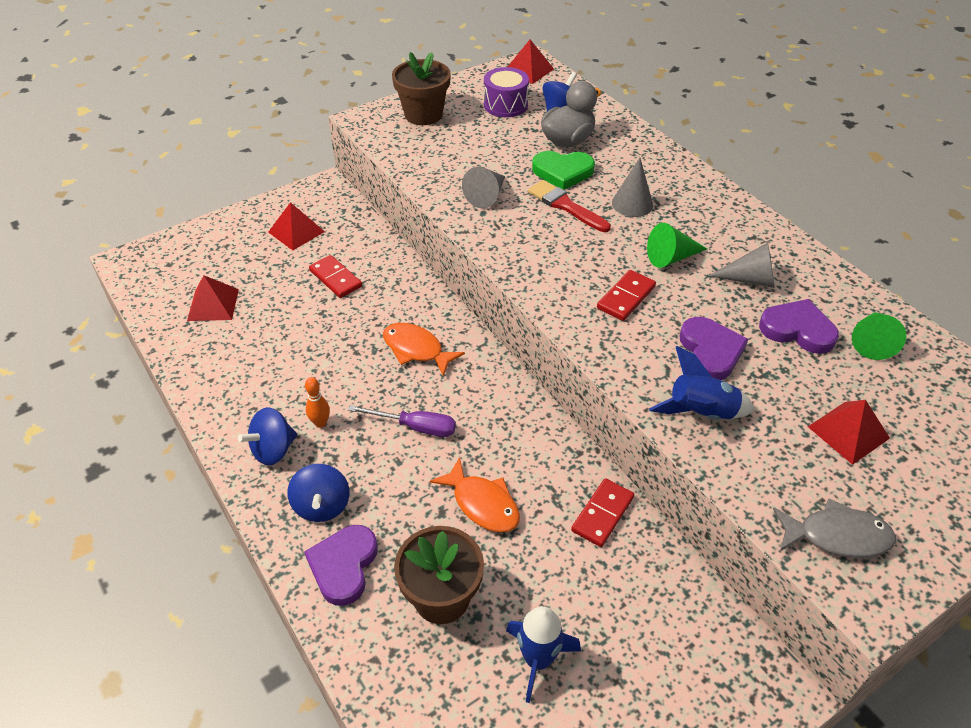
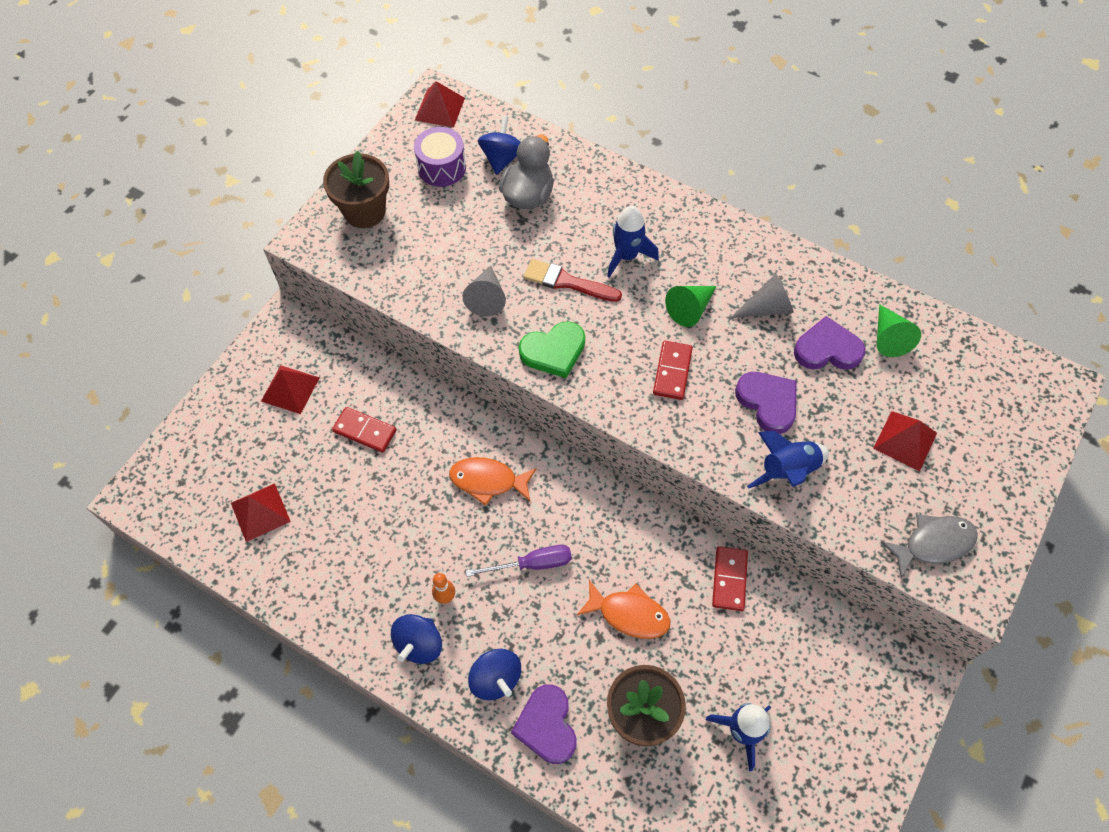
camera: 25 degrees left, 15 degrees up
(562, 172) = (543, 239): green heart -> green heart (554, 351)
(632, 204) = (626, 256): grey cone -> blue rocket

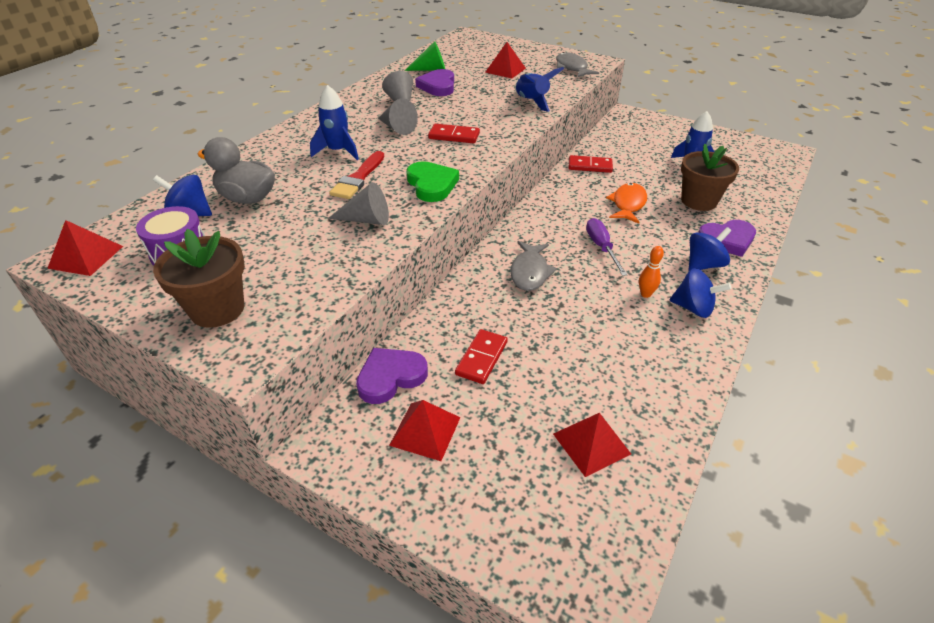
camera: 90 degrees left, 20 degrees down
(488, 481) = (530, 272): orange fish -> grey fish
(690, 309) = (397, 128): green cone -> grey cone
(768, 402) = (480, 105): purple heart -> purple heart (390, 377)

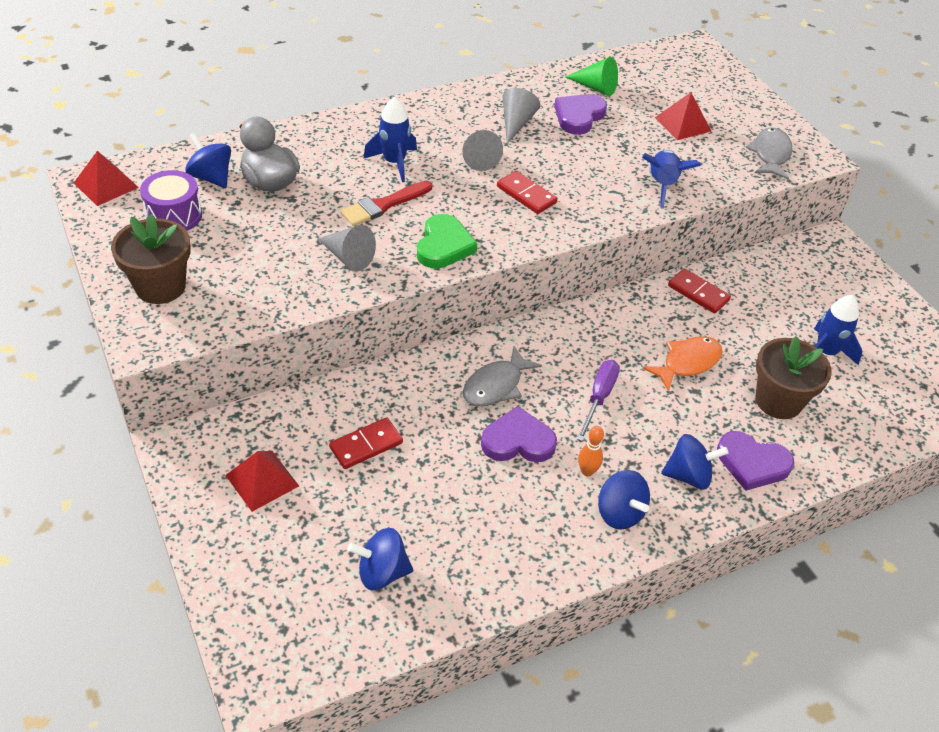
camera: 30 degrees right, 5 degrees up
(390, 377) = (276, 418): purple heart -> purple heart (518, 441)
(591, 443) = (382, 572): red pyramid -> blue spinning top

